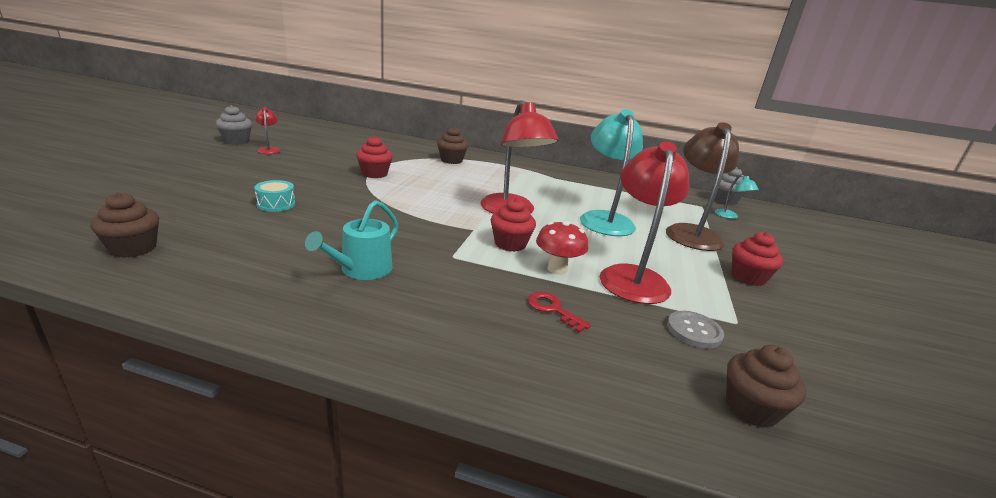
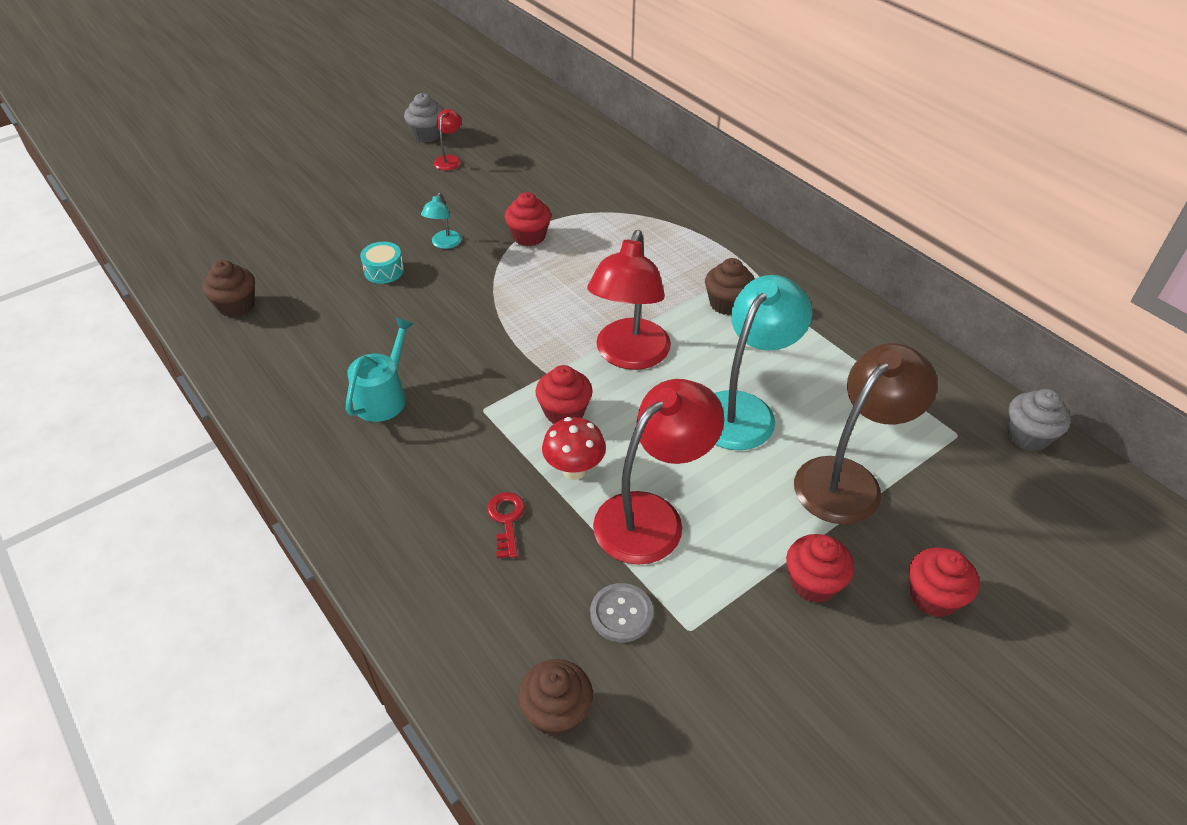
camera: 40 degrees right, 20 degrees up
(361, 270) = (383, 397): turquoise watering can -> turquoise watering can turned 135 degrees clockwise
(451, 160) = (658, 226): brown cupcake -> brown cupcake (727, 304)
(729, 216) = (977, 471): turquoise lamp -> turquoise lamp (444, 244)
(795, 264) = (933, 597): none -> red cupcake

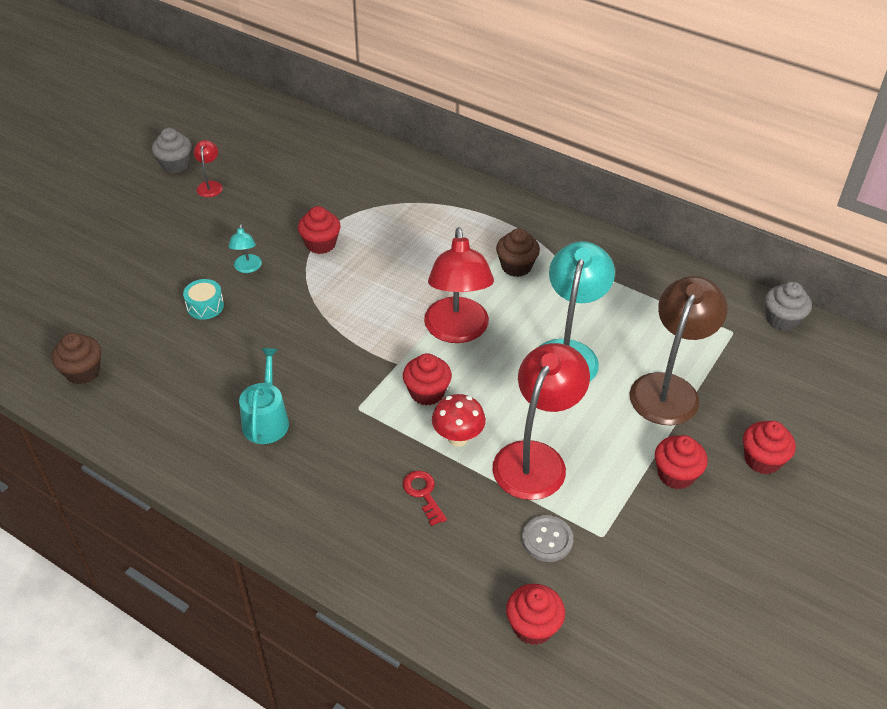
camera: 20 degrees left, 0 degrees up
(556, 712) = (533, 626): brown cupcake -> red cupcake

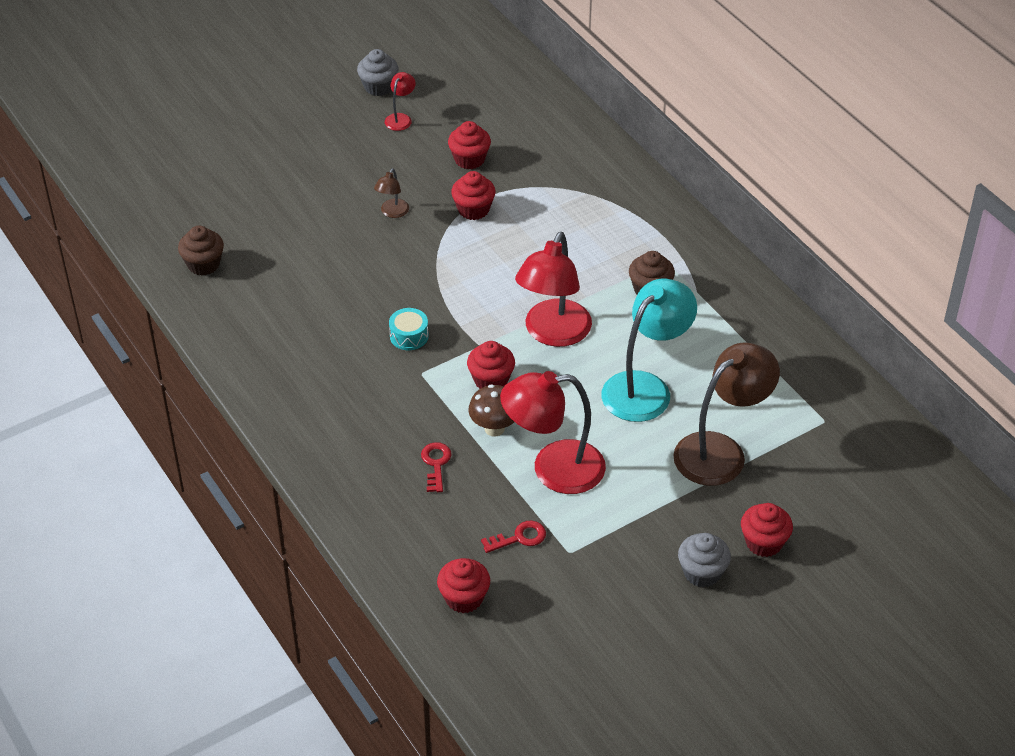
camera: 25 degrees right, 0 degrees up
(205, 306) = (336, 237): turquoise drum -> turquoise drum (409, 336)
(247, 268) = (392, 213): turquoise lamp -> brown lamp
(266, 420) = (337, 357): turquoise watering can -> none
(458, 438) = (494, 428): red mushroom -> brown mushroom
(536, 458) = (553, 469): red lamp -> red lamp turned 150 degrees counterclockwise
(547, 539) = (519, 537): grey button -> red key
(676, 474) = (672, 526): red cupcake -> red cupcake (469, 159)
(782, 320) = (884, 426): grey cupcake -> grey cupcake (702, 572)

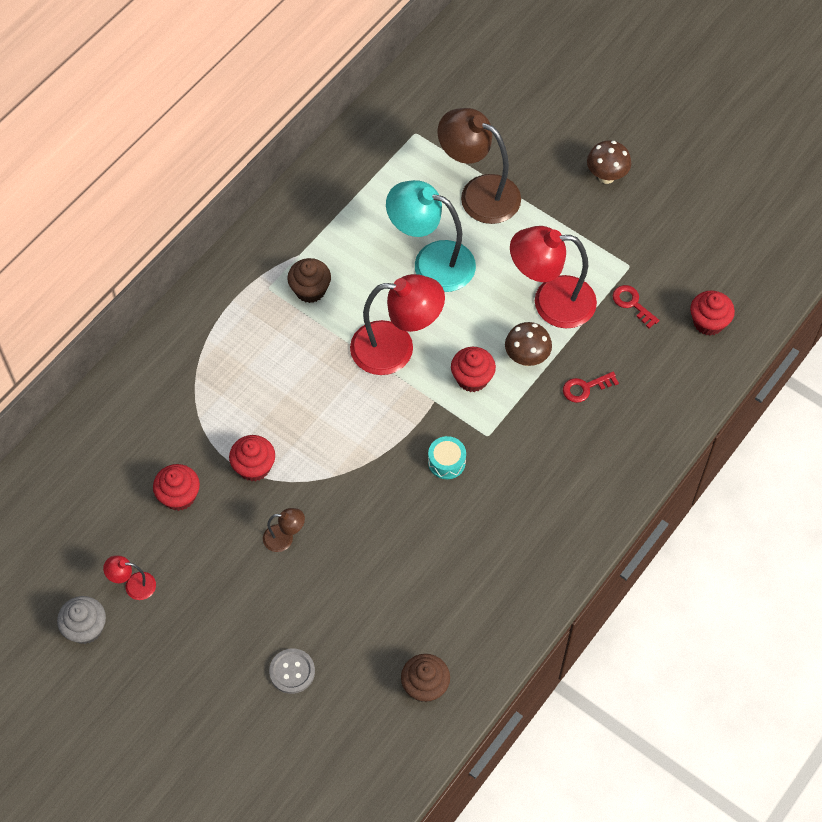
camera: 110 degrees left, 15 degrees up
(268, 190) = (292, 671): none -> grey button
(553, 469) = (551, 302): red lamp -> red lamp turned 120 degrees clockwise
(702, 572) = (606, 176): grey cupcake -> brown mushroom
(764, 542) = (558, 145): red cupcake -> none

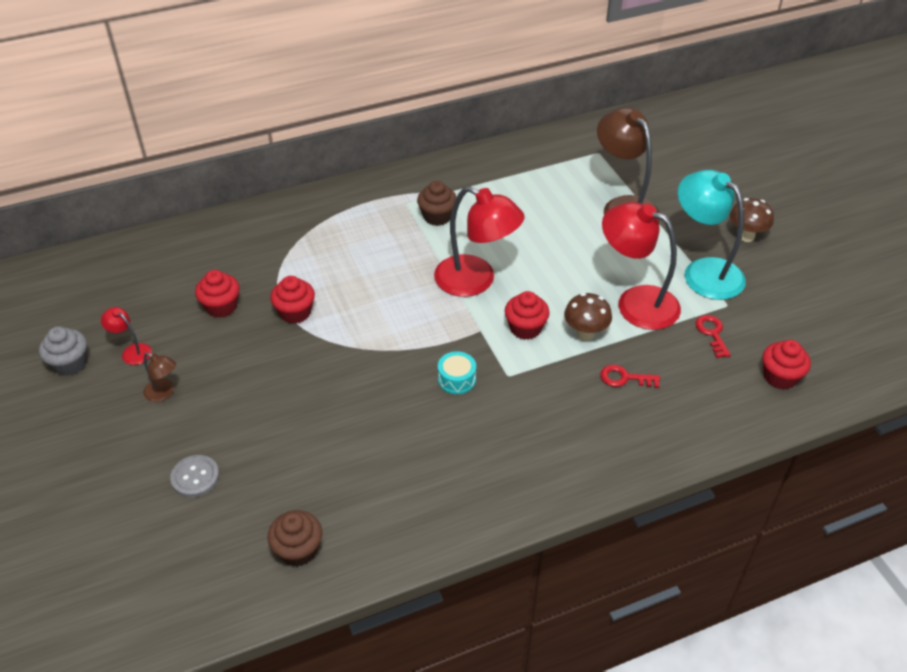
camera: 30 degrees right, 15 degrees down
(284, 538) = (276, 373): brown lamp -> brown lamp (164, 393)
(431, 262) = (550, 236): turquoise lamp -> turquoise lamp (703, 271)

